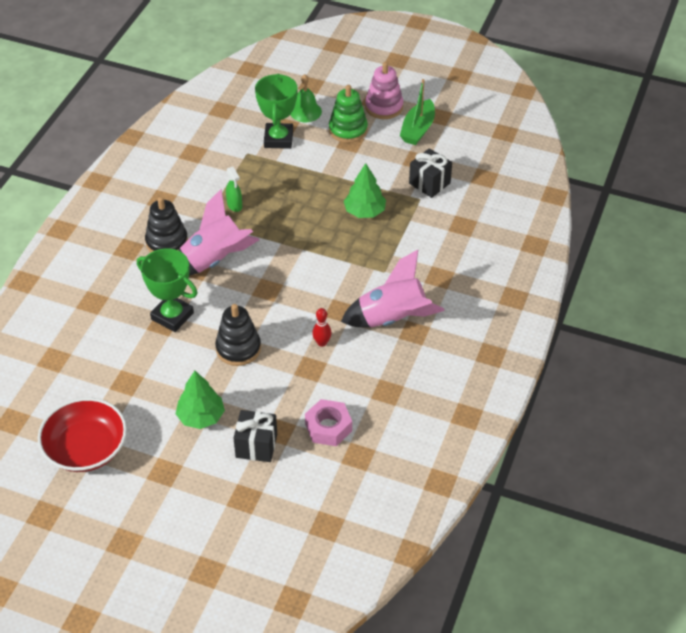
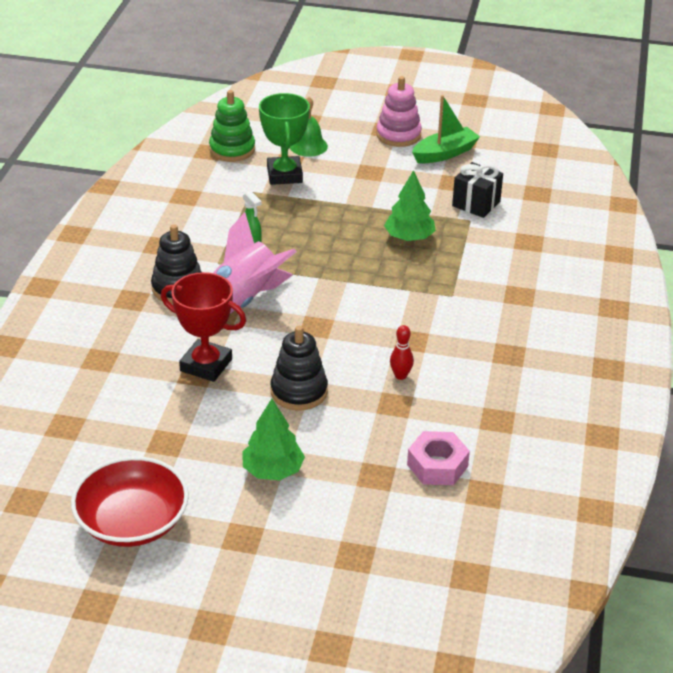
camera: 10 degrees left, 10 degrees down
(172, 316) = (206, 365): green trophy -> red trophy
(256, 446) = (353, 495): black gift -> none
(348, 130) = (364, 160): green stacking toy -> green stacking toy (232, 149)
(392, 318) = (477, 342): pink rocket -> none
(418, 129) = (445, 153): green boat -> green boat turned 135 degrees counterclockwise

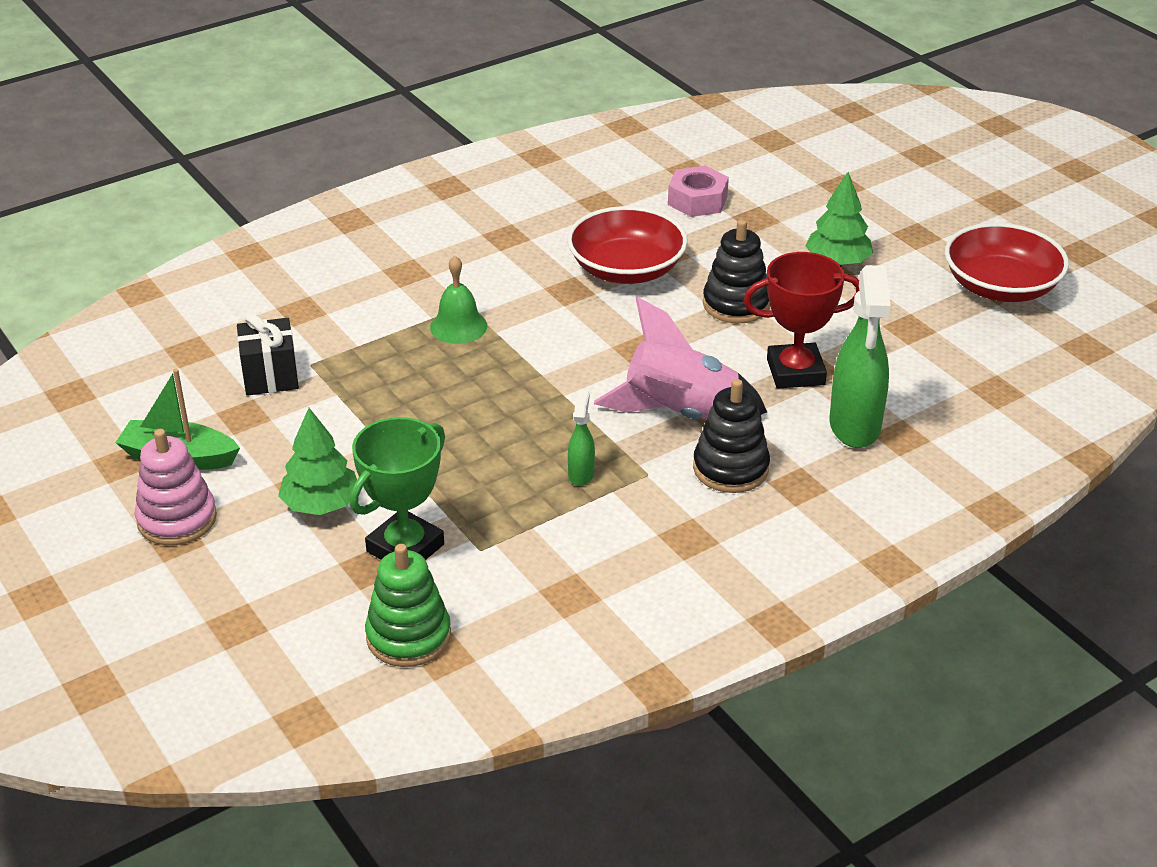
camera: 135 degrees left, 0 degrees up
(133, 350) = (854, 427): none -> green spray bottle
(206, 365) = (795, 372): red trophy -> red trophy turned 75 degrees counterclockwise
(308, 146) = (307, 576): green bell -> green bell (458, 326)
(400, 376) = (626, 269): red bowling pin -> red bowl
(409, 237) = (404, 382): green tree -> green tree (321, 504)

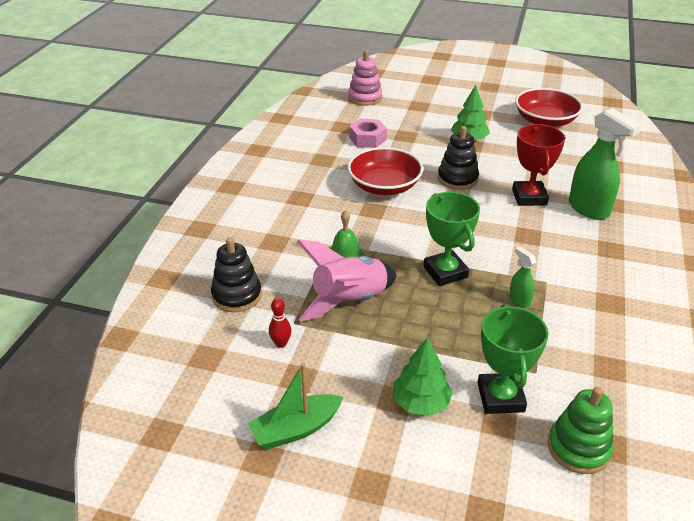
camera: 40 degrees left, 0 degrees up
(177, 519) = (352, 471): pink stacking toy -> pink stacking toy (365, 98)
(270, 376) = (281, 343): black gift -> red bowling pin
(544, 400) = (445, 272): none -> green trophy
(680, 413) = (514, 243): pink rocket -> pink rocket (349, 301)
(730, 468) = (574, 257): black stacking toy -> black stacking toy (237, 295)
(795, 372) = (529, 197): red trophy -> red trophy turned 45 degrees counterclockwise

